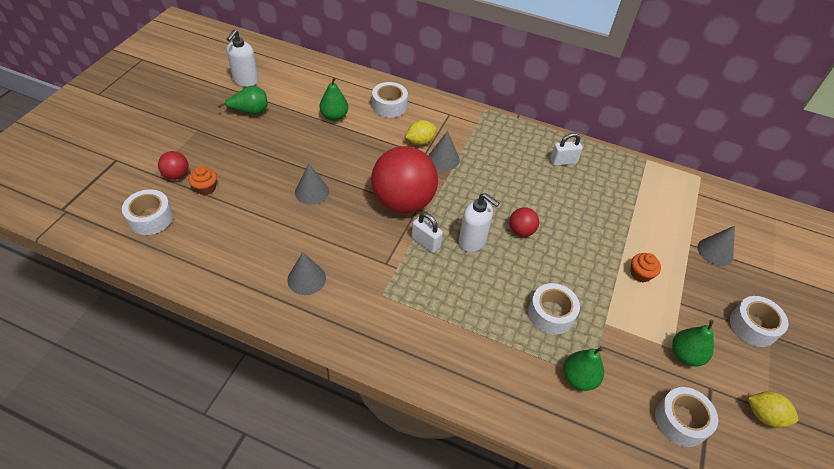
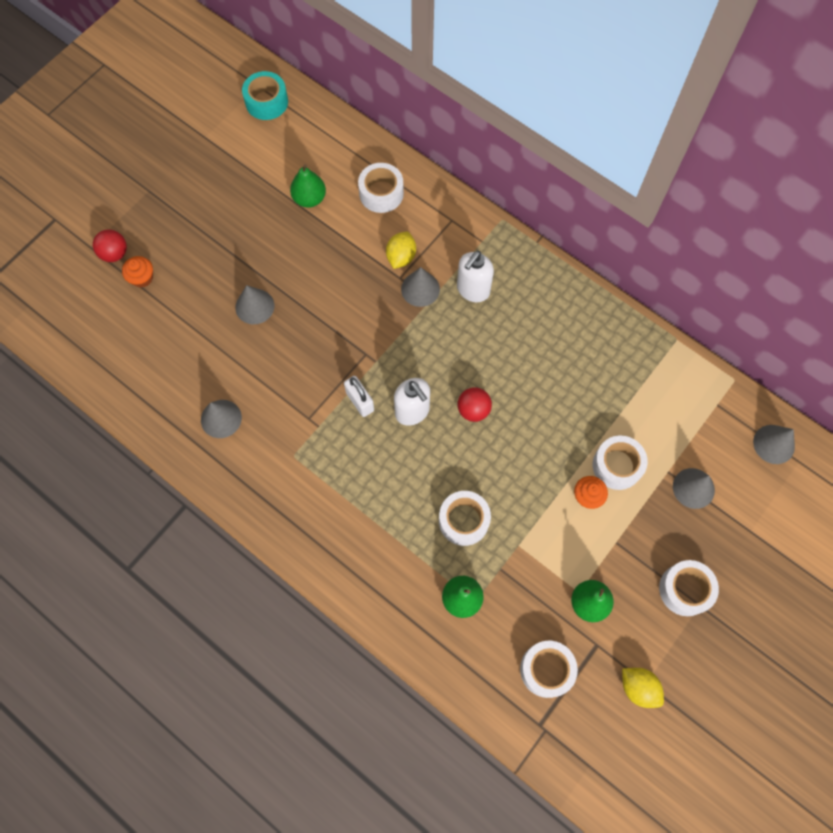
camera: 20 degrees right, 20 degrees up
(150, 218) = (79, 307): white tape -> white tape (617, 465)
(245, 81) = (218, 122): white soap dispenser -> white soap dispenser (473, 290)
(250, 112) = (213, 173): green pear -> none
(281, 65) = (266, 102): none -> turquoise tape
(403, 202) = (352, 342): red ball -> none
(420, 141) = (401, 257): yellow lemon -> yellow lemon turned 60 degrees counterclockwise
(563, 161) = (566, 322): white padlock -> none
(752, 211) = (774, 444): none -> grey cone

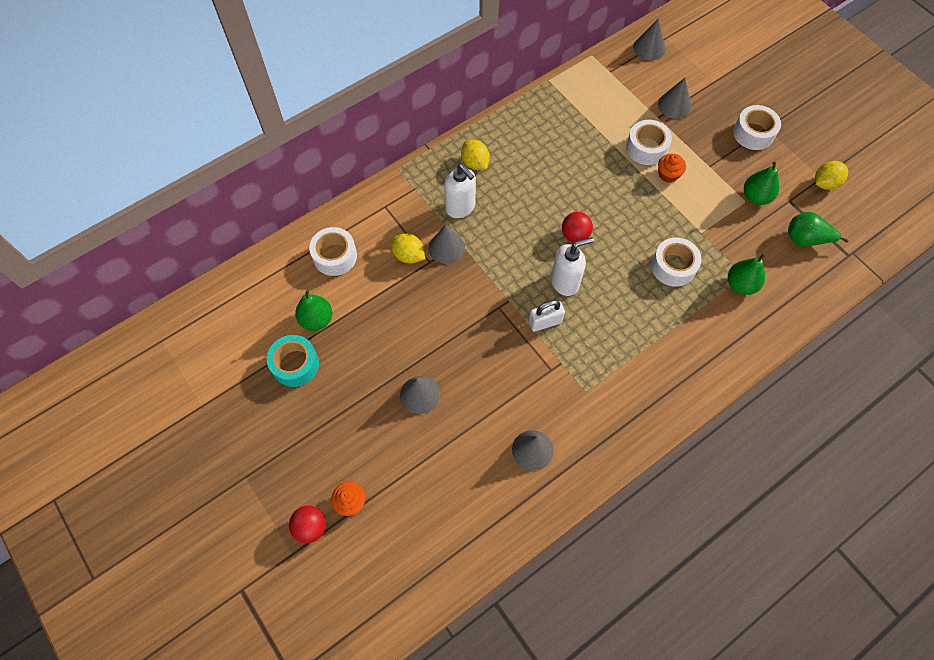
camera: 75 degrees left, 5 degrees down
(266, 102) = (185, 336): turquoise tape -> turquoise tape (295, 364)
(533, 290) = (475, 163): none -> yellow lemon
(546, 669) = (805, 239): white tape -> green pear

